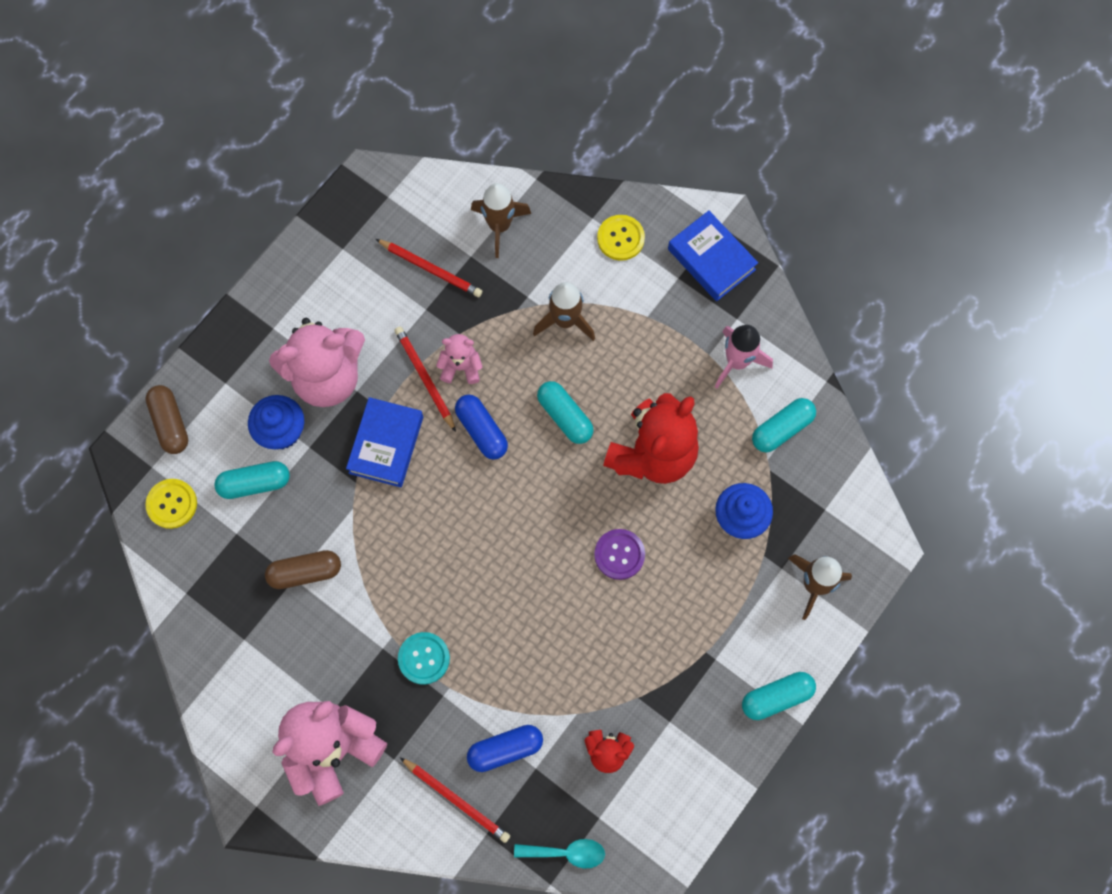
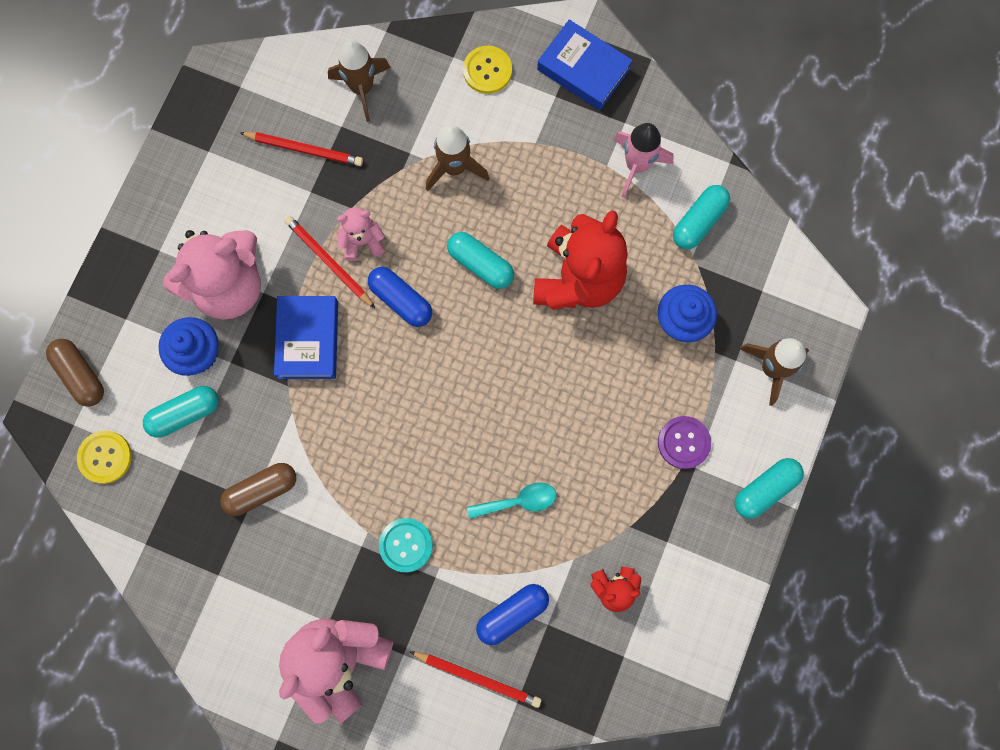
camera: 15 degrees left, 5 degrees up
(566, 852) = (601, 700): turquoise spoon -> turquoise spoon (518, 501)
(619, 554) = (572, 389): purple button -> purple button (684, 442)

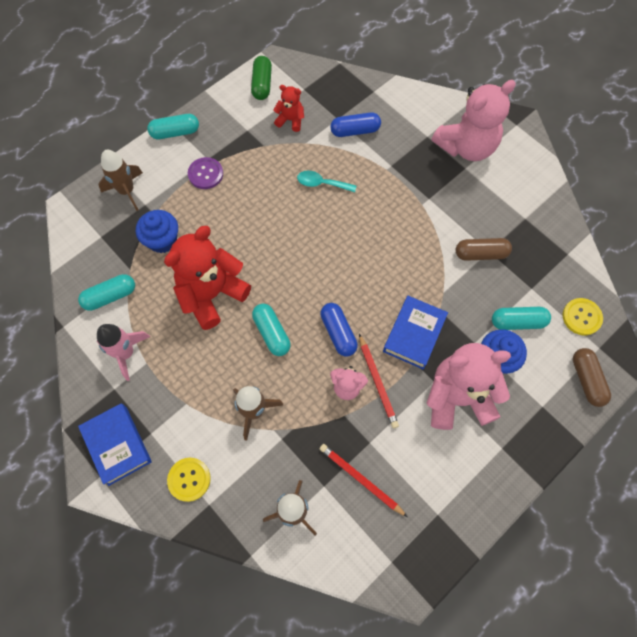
camera: 155 degrees left, 10 degrees down
(406, 545) = (401, 188): turquoise button -> none
(477, 678) = (390, 110): red pencil -> none
(690, 635) = (262, 84): none -> green capsule

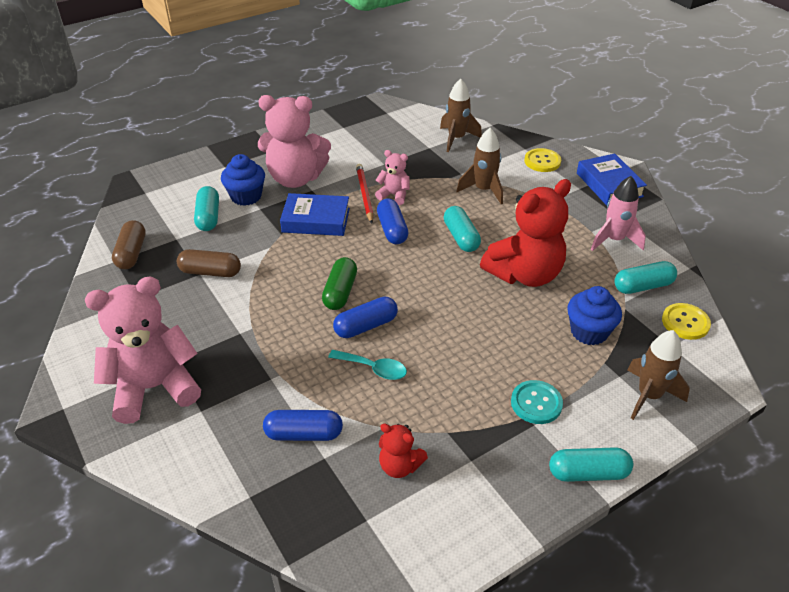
camera: 170 degrees left, 25 degrees down
(205, 174) = (536, 403): purple button -> turquoise button
(262, 84) = (438, 541): green capsule -> green capsule (340, 292)
(336, 219) = (366, 326): none -> blue capsule
(361, 479) = (398, 147): red pencil -> none
(414, 334) = (316, 220): blue book -> blue book turned 60 degrees clockwise
(517, 322) = (208, 217): turquoise capsule -> turquoise capsule turned 75 degrees clockwise
(581, 317) = (143, 213): yellow button -> yellow button (685, 322)
(586, 380) = (174, 176): brown capsule -> brown capsule (131, 253)

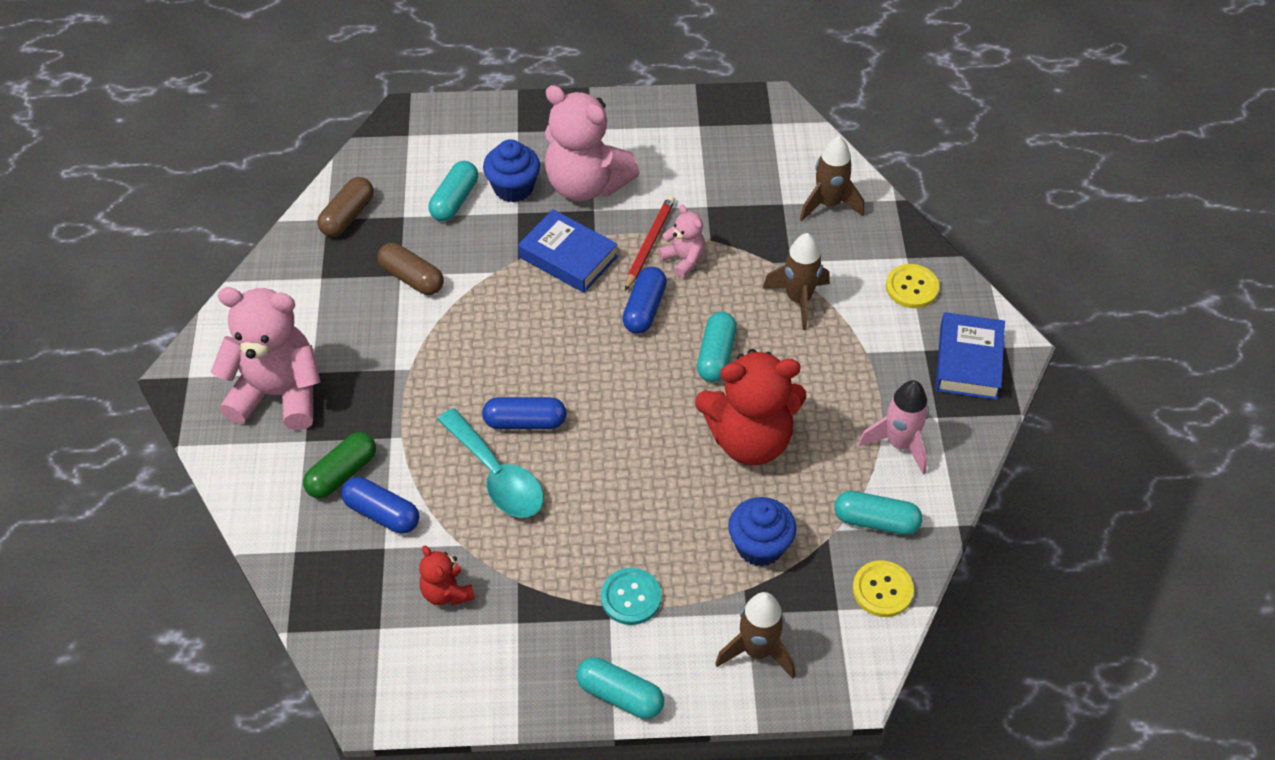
camera: 30 degrees right, 10 degrees up
(340, 292) = (528, 367): green capsule -> green capsule (342, 473)
(373, 368) = (497, 476): turquoise spoon -> turquoise spoon, size x1.63

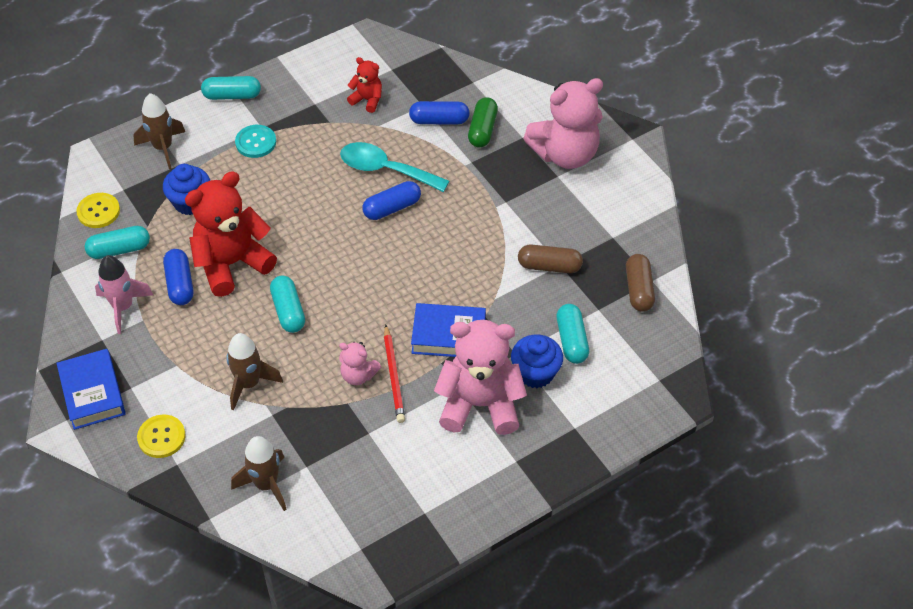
camera: 150 degrees right, 0 degrees up
(644, 309) = (363, 321): blue capsule -> blue capsule (180, 284)

